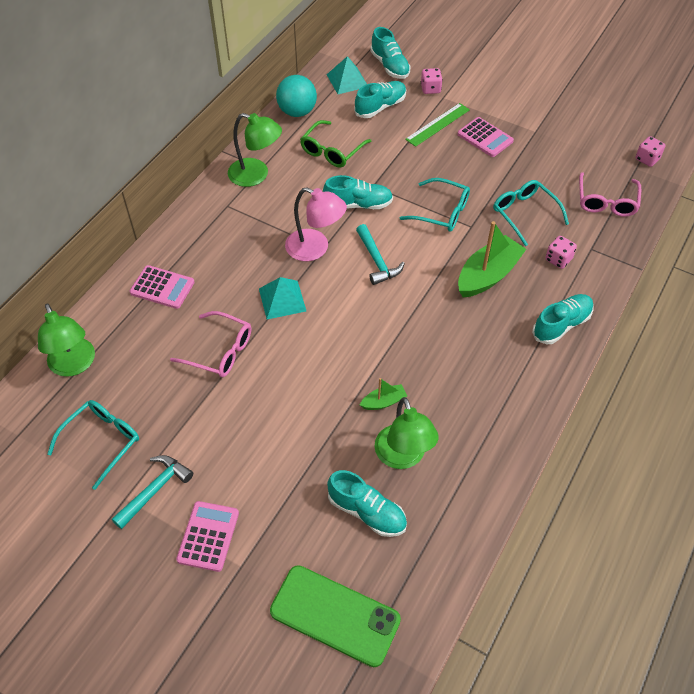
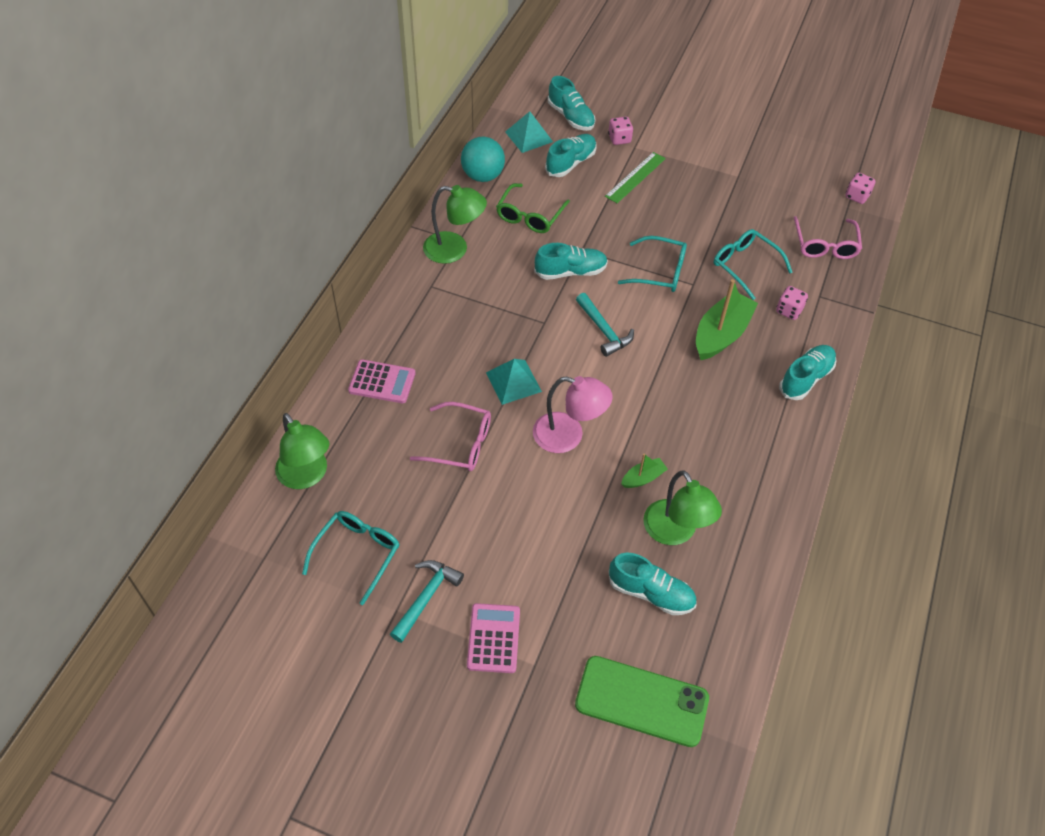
camera: 10 degrees left, 0 degrees up
(315, 249) = (536, 324): pink lamp -> pink lamp (568, 436)
(485, 138) = (687, 187): pink calculator -> none

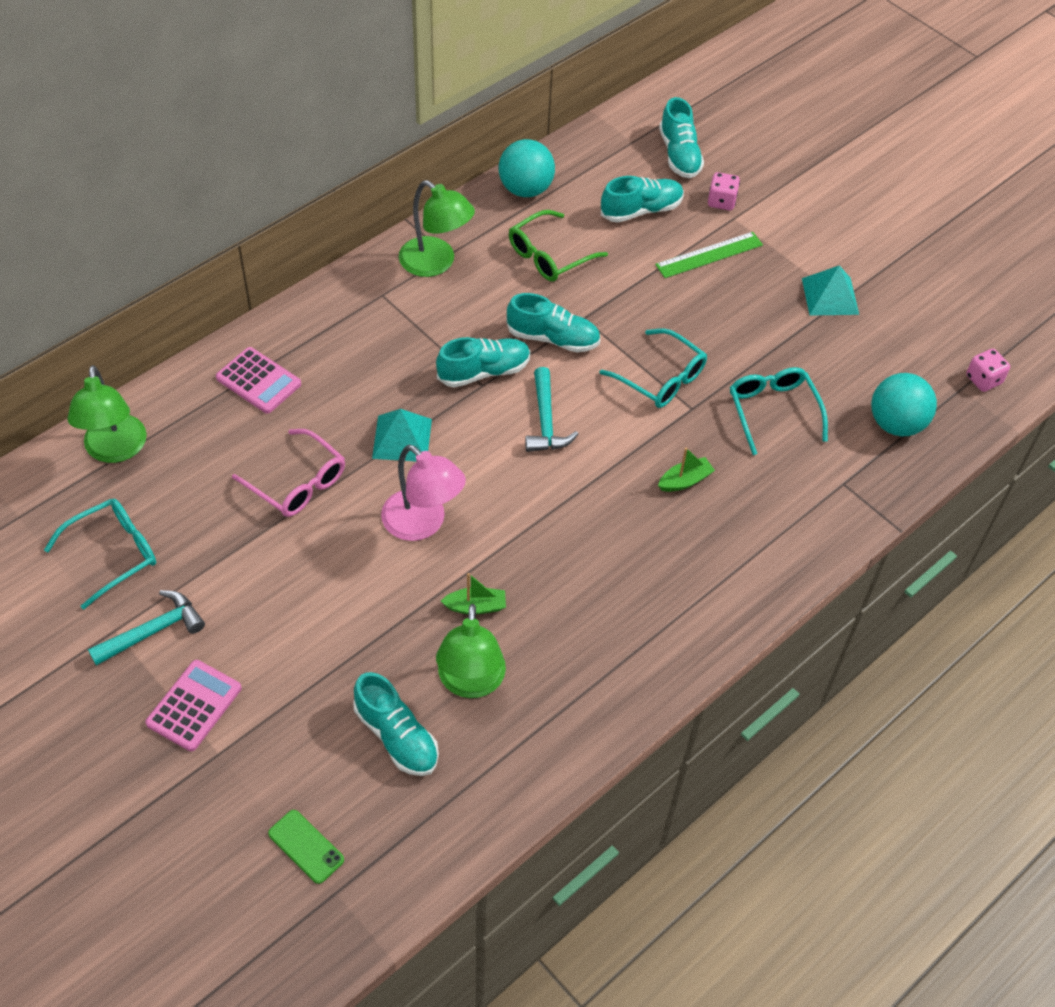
camera: 25 degrees right, 0 degrees up
(529, 136) = (612, 161): turquoise pyramid -> turquoise pyramid (830, 296)
(641, 701) = (306, 846): green phone -> green phone, size x0.50
(721, 334) = (685, 481): green boat -> green boat, size x0.50
(789, 310) = (790, 486): pink dice -> none
(805, 378) = (754, 574): turquoise shoe -> turquoise shoe (484, 372)
(825, 245) = (896, 424): pink glasses -> turquoise ball

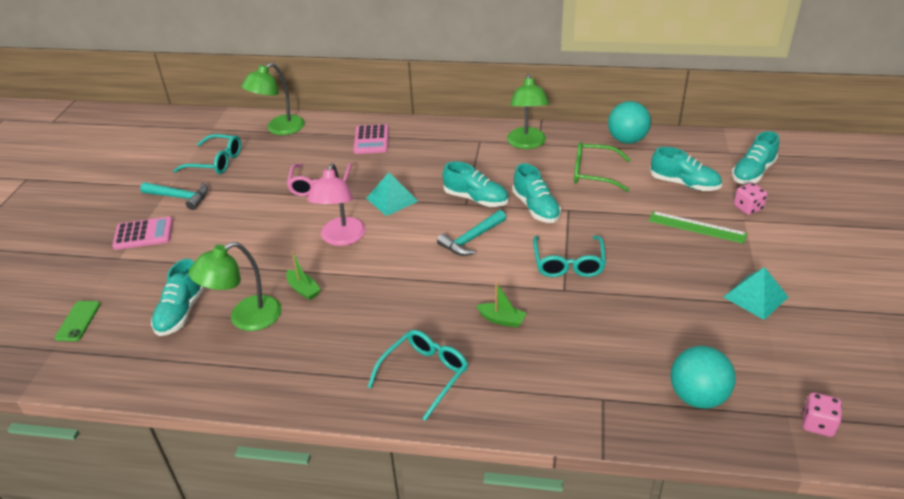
camera: 55 degrees right, 15 degrees down
(773, 412) = (615, 327): turquoise glasses -> turquoise glasses (424, 375)

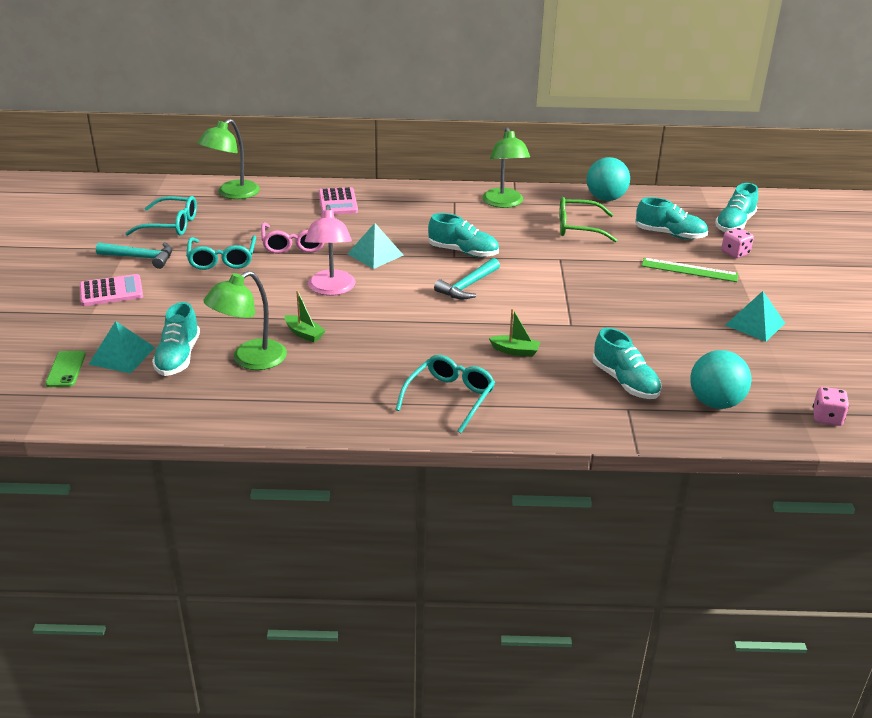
camera: 10 degrees left, 5 degrees down
(132, 307) = (122, 355): none -> turquoise pyramid
(536, 208) = (527, 258): turquoise shoe -> turquoise shoe (625, 382)
(568, 263) = (570, 303): turquoise glasses -> turquoise glasses (222, 259)

